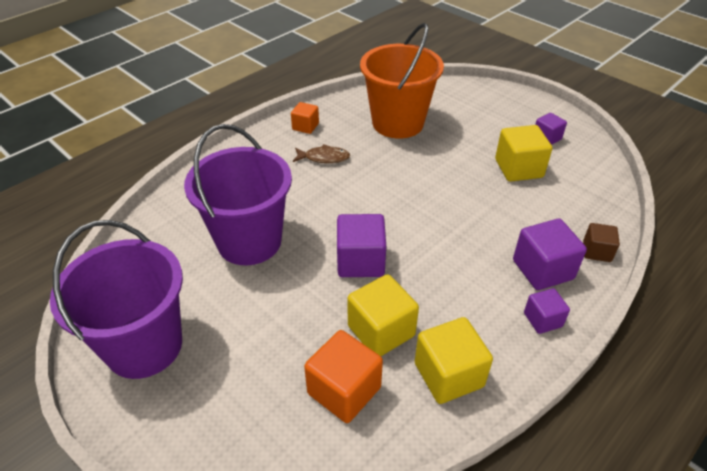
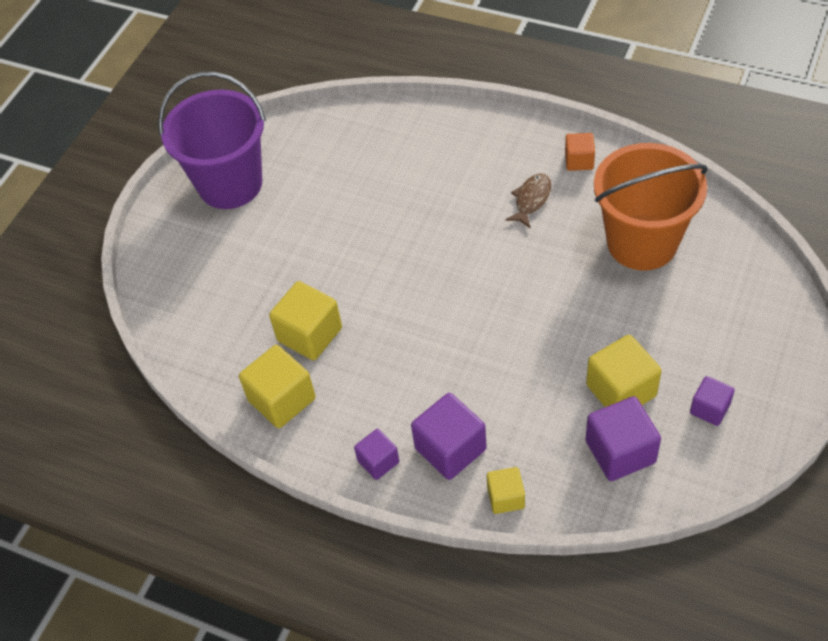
camera: 75 degrees right, 10 degrees up
(249, 241) = (373, 195): purple bucket -> none
(324, 158) = (531, 200): brown fish -> brown fish turned 135 degrees counterclockwise
(344, 390) = (238, 330): orange cube -> none
(360, 261) = (388, 289): purple cube -> purple cube (620, 451)
(596, 251) = (506, 497): brown cube -> yellow cube

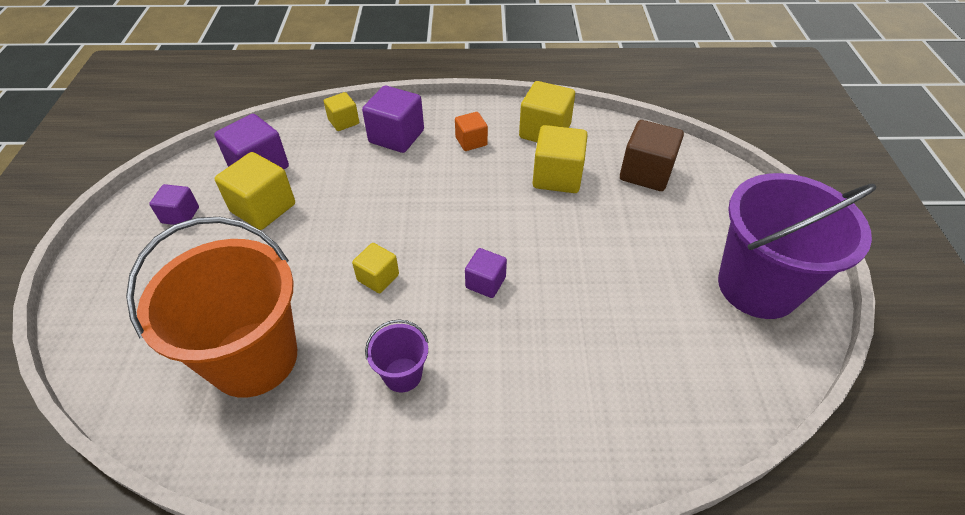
camera: 150 degrees right, 5 degrees down
(222, 311) = (646, 173): none -> brown cube
(378, 461) = (447, 117): purple cube -> purple cube (485, 282)
(526, 280) = (378, 277): none -> yellow cube
(531, 200) = (402, 375): brown fish -> purple bucket
(579, 161) = (355, 458): orange cube -> orange cube (471, 141)

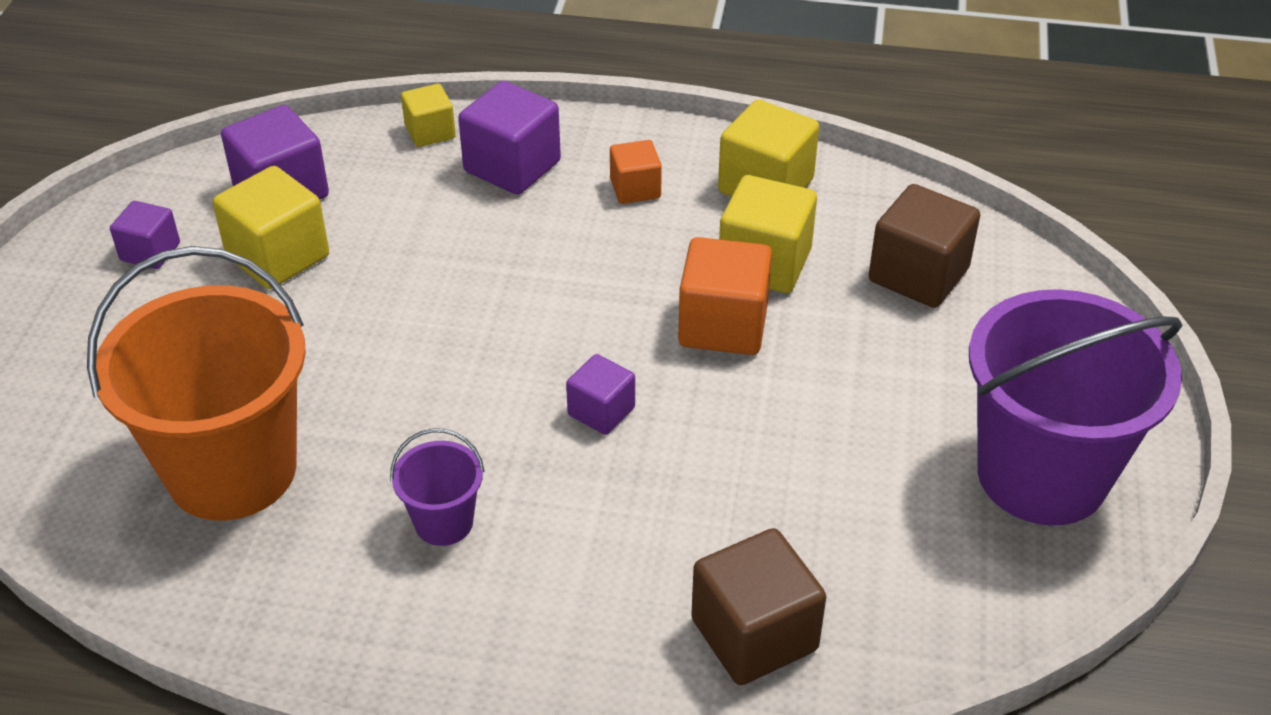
camera: 10 degrees right, 5 degrees down
(378, 277) = (436, 382): yellow cube -> none
(544, 217) = (723, 325): none -> orange cube
(622, 424) = (754, 635): none -> brown cube

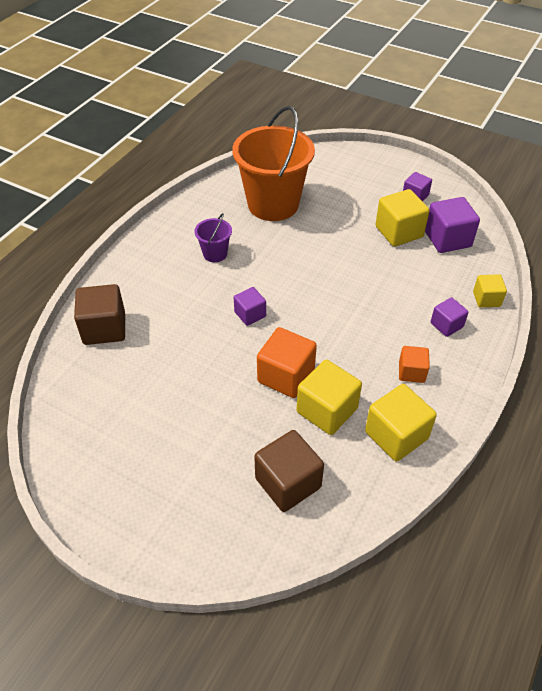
camera: 110 degrees right, 5 degrees up
(512, 166) = (446, 325): purple cube -> purple cube, size x0.59
(1042, 475) = (117, 472): purple bucket -> none

